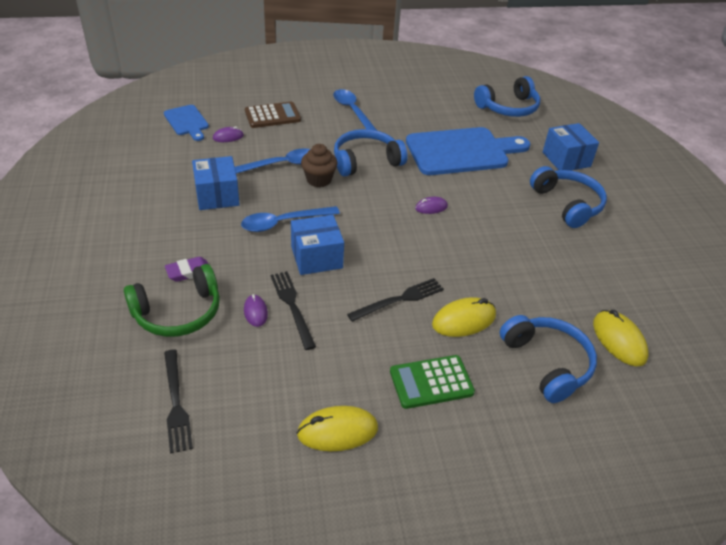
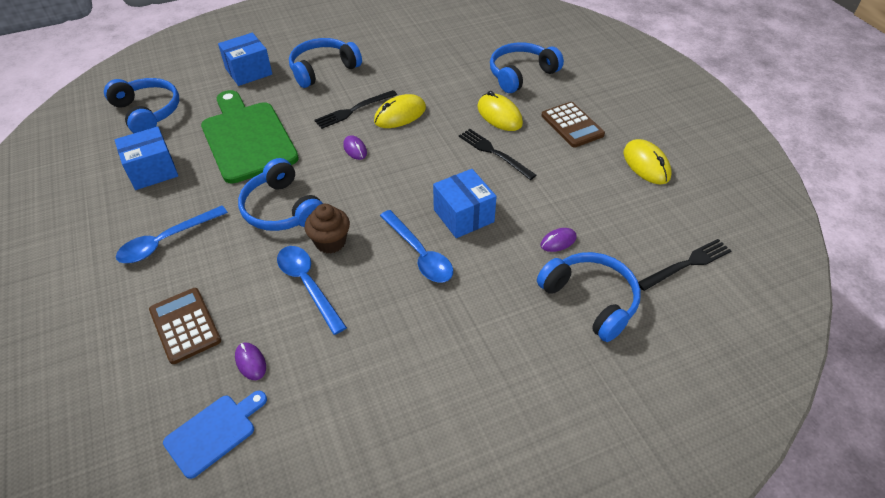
camera: 100 degrees left, 5 degrees up
(178, 312) = (590, 300): green headphones -> blue headphones
(188, 272) = (531, 312): purple eraser -> none
(217, 195) = (390, 330): blue box -> blue box (152, 171)
(292, 306) = (538, 217): black fork -> black fork (354, 110)
(431, 382) = (572, 125): green calculator -> brown calculator
(461, 151) = (247, 138): blue cutting board -> green cutting board
(619, 340) = (481, 45): yellow mouse -> yellow mouse (400, 115)

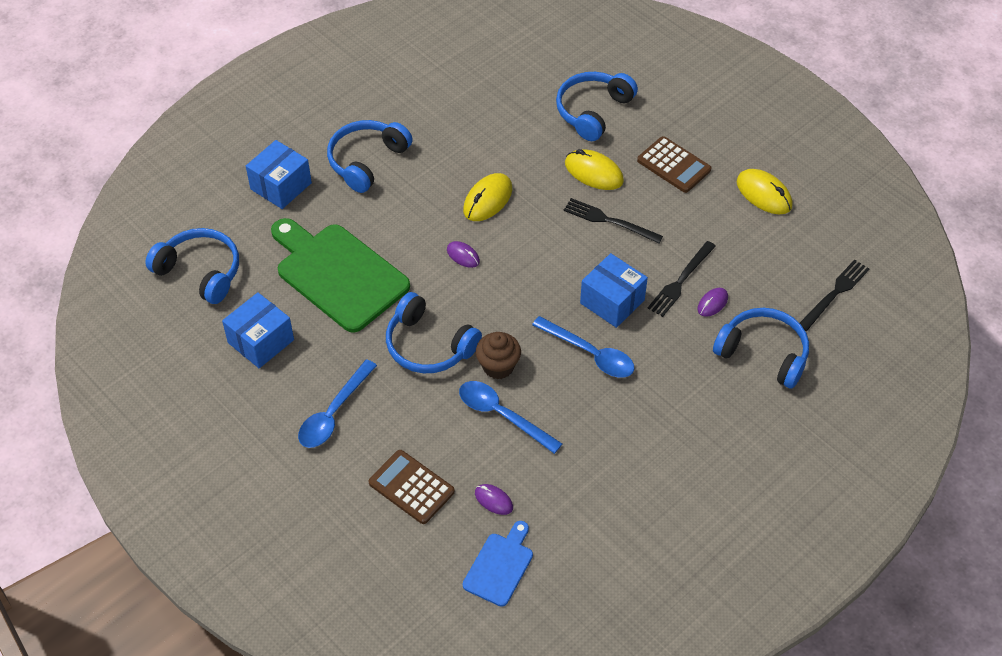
camera: 20 degrees left, 5 degrees up
(354, 110) = (434, 207): black fork -> black fork (681, 281)

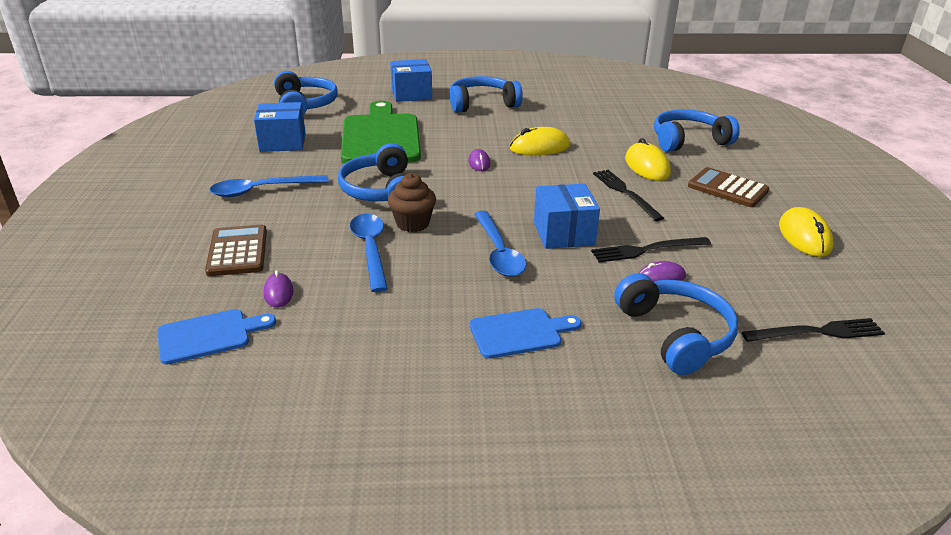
camera: 40 degrees right, 20 degrees down
(673, 165) = (727, 188): brown calculator -> brown calculator turned 135 degrees clockwise
(678, 419) = (519, 333): none -> blue cutting board

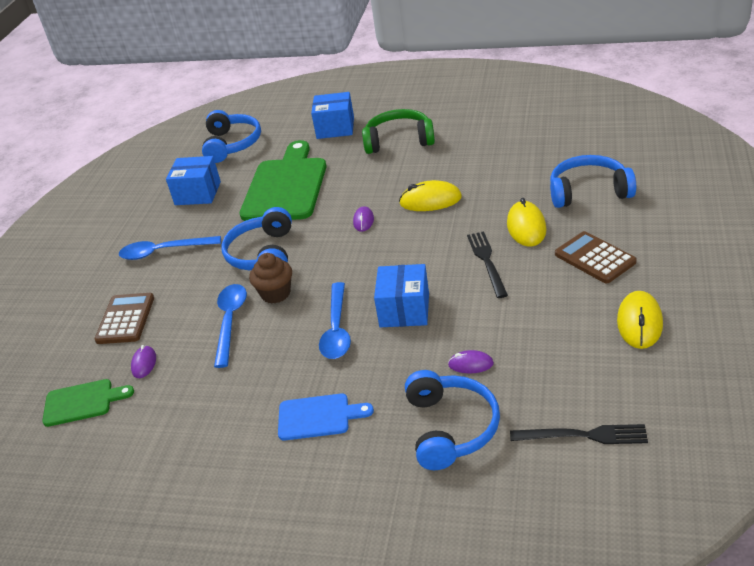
camera: 20 degrees right, 5 degrees up
(209, 335) = (82, 402): blue cutting board -> green cutting board
(482, 104) = (399, 140): blue headphones -> green headphones
(647, 250) = (473, 332): black fork -> none

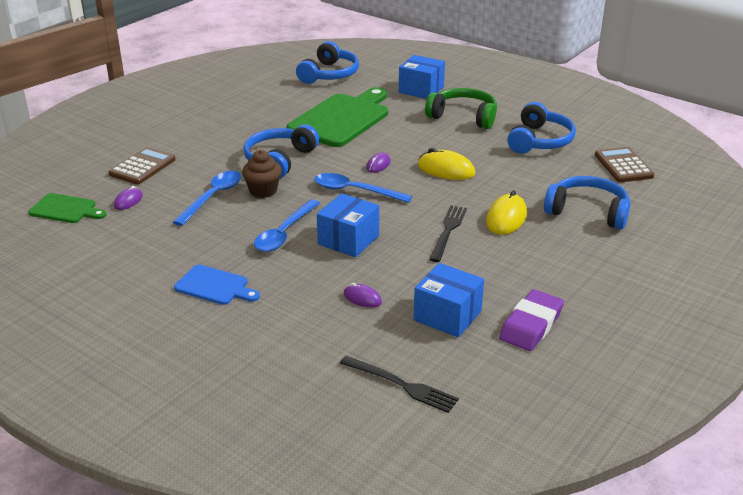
camera: 20 degrees right, 5 degrees down
(163, 252) = (210, 131): blue spoon -> blue spoon (355, 191)
(198, 193) = (271, 100): blue box -> blue box (447, 315)
(450, 428) = (304, 335): blue headphones -> blue headphones (539, 141)
(595, 258) = (541, 263): brown calculator -> brown calculator (623, 166)
(639, 323) = (531, 325): yellow mouse -> purple eraser

